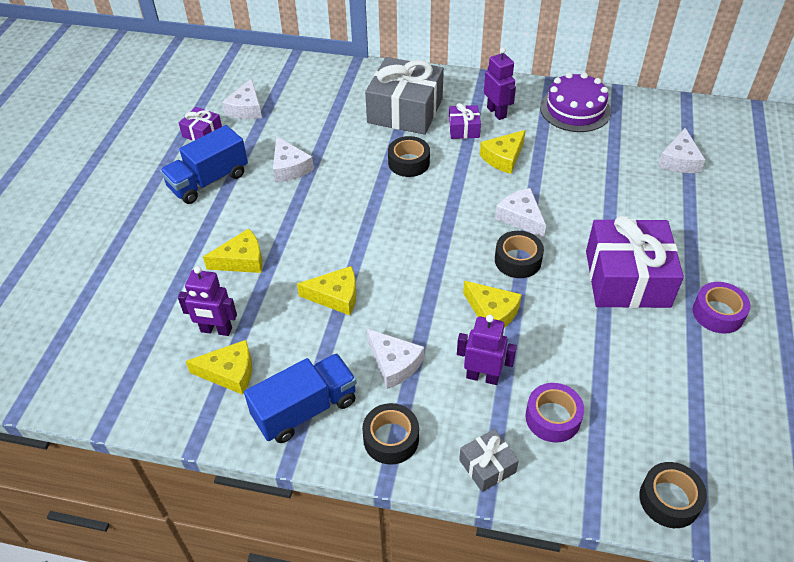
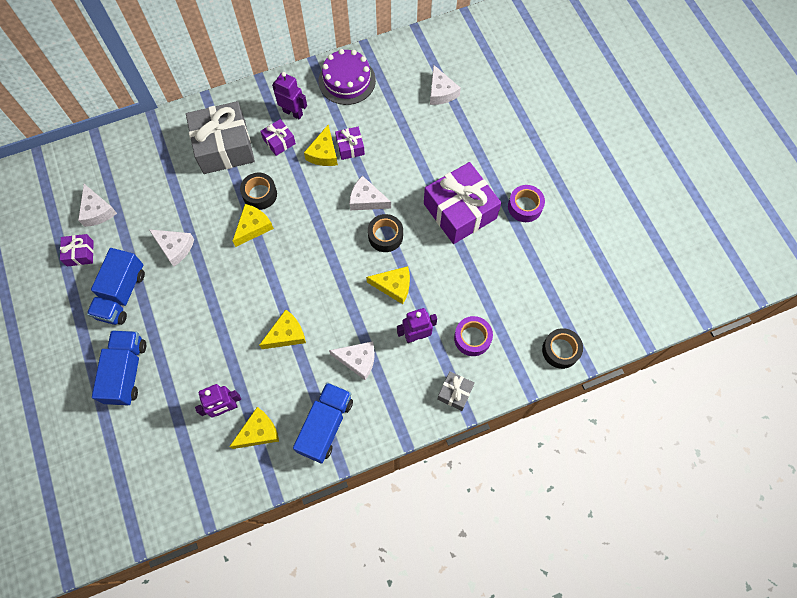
camera: 35 degrees left, 20 degrees up
(154, 246) = (127, 372): none -> blue truck
(242, 260) = (200, 345): yellow cheese -> yellow cheese (253, 227)
(391, 439) = (390, 411): black tape -> none
(537, 165) = (350, 147): none -> purple gift

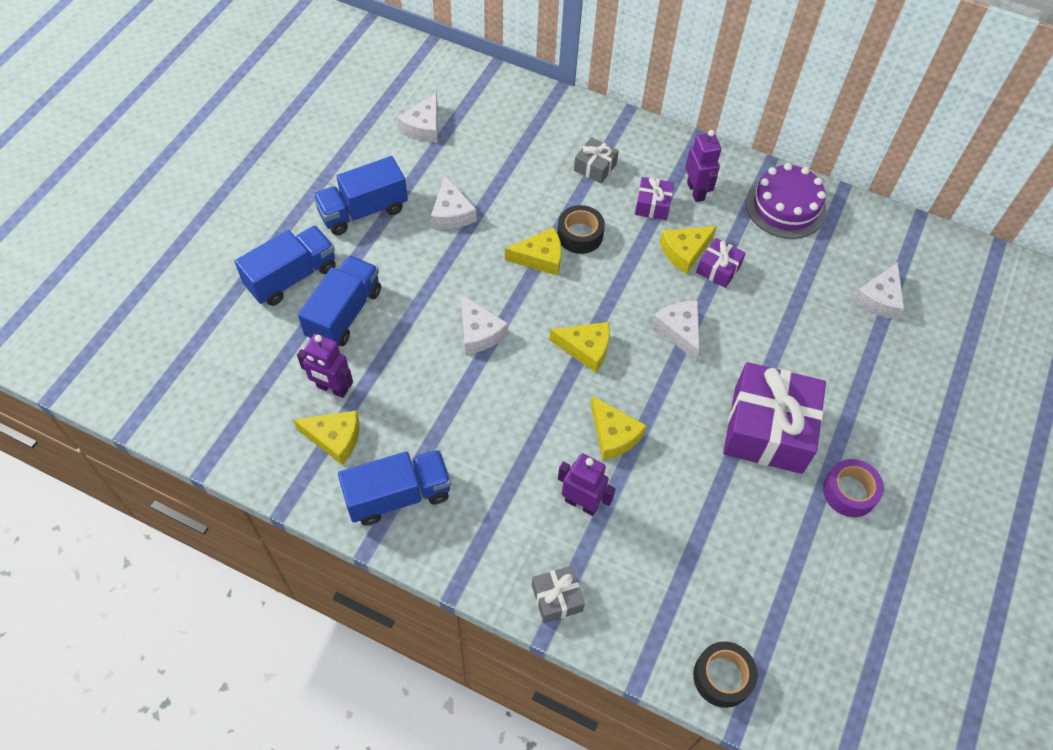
camera: 45 degrees right, 10 degrees down
(80, 253) = (370, 148): purple gift -> none
(182, 362) = (344, 314): none -> blue truck
(224, 147) = (595, 167): grey gift -> grey gift, size x0.47
(286, 334) = (460, 378): yellow cheese -> yellow cheese (585, 348)
(358, 360) = (497, 468): white cheese -> white cheese (479, 332)
(385, 236) = (659, 381): black tape -> none
(472, 338) = (637, 564): purple tape -> none

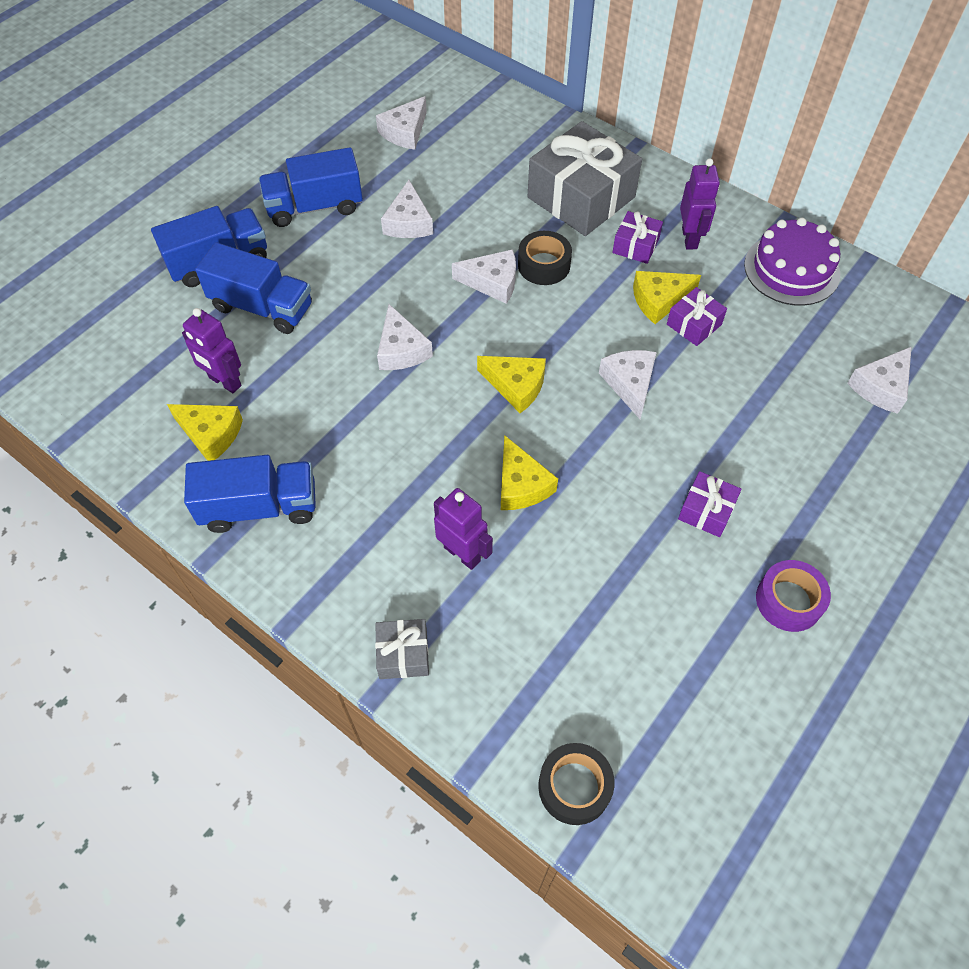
camera: 15 degrees right, 0 degrees up
(344, 314) = (262, 307): blue truck -> blue truck turned 75 degrees clockwise
(540, 258) = (492, 282): yellow cheese -> white cheese
(595, 167) = (581, 197): grey gift -> grey gift, size x2.15
(768, 429) = (706, 511): purple gift -> purple gift, size x0.47

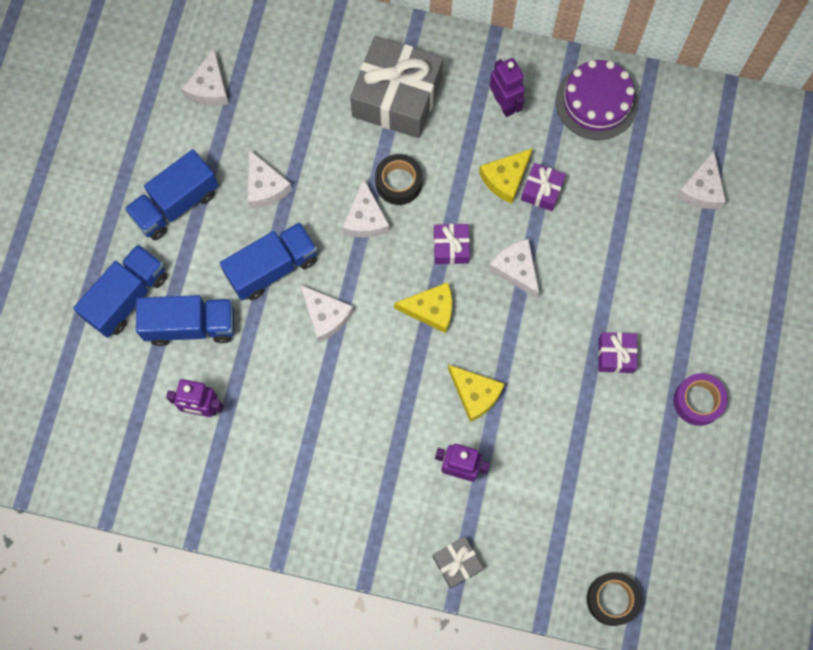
camera: 25 degrees left, 15 degrees up
(210, 434) = (219, 458): yellow cheese -> none
(259, 507) = (293, 501): blue truck -> blue truck (272, 268)
(492, 282) = (365, 218): white cheese -> white cheese turned 105 degrees clockwise
(635, 246) = (464, 130): purple gift -> purple gift (451, 247)

